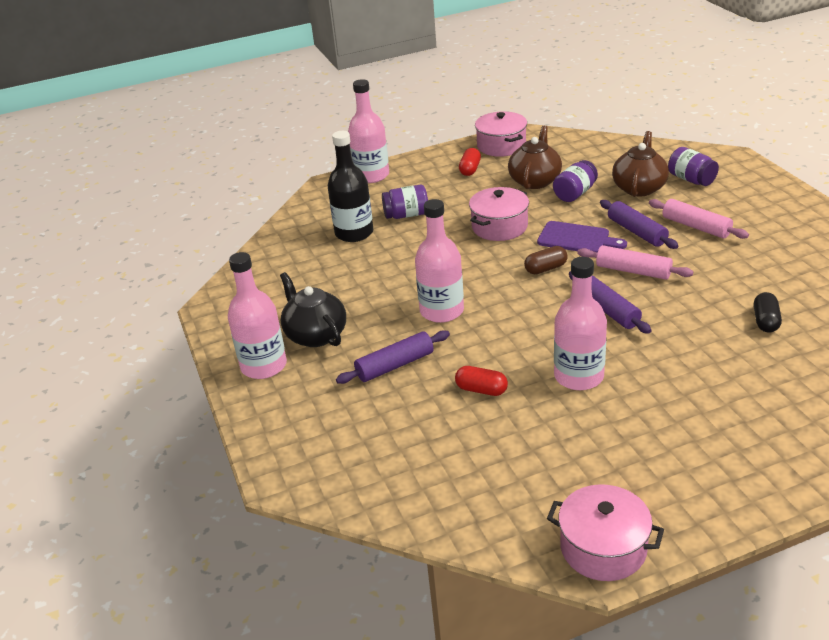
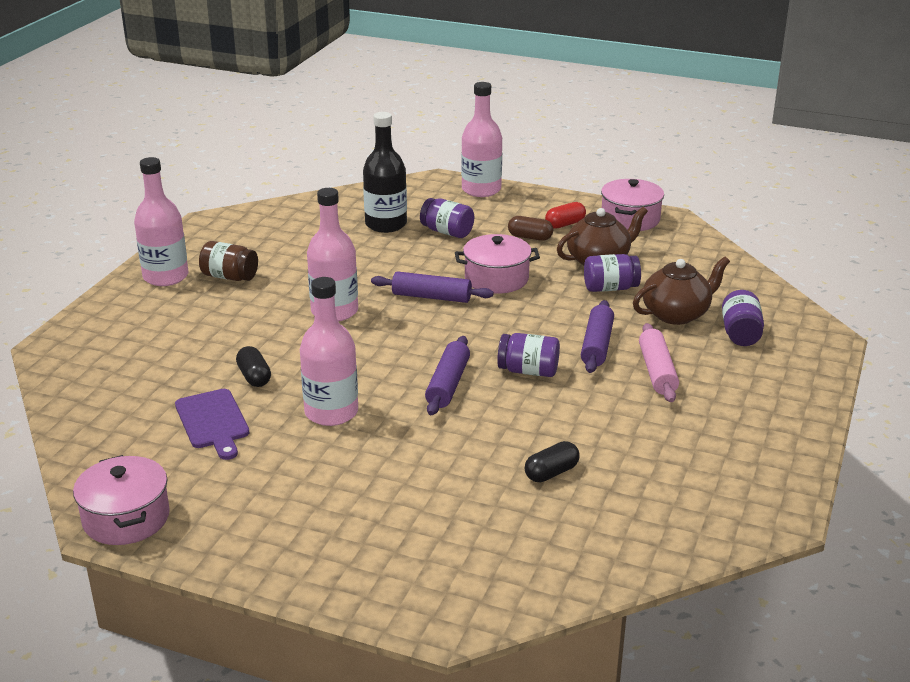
camera: 40 degrees right, 5 degrees down
(315, 335) = (229, 277): black teapot -> brown jar
(395, 365) = (236, 326): purple rolling pin -> purple rolling pin (431, 297)
(481, 390) = (254, 377): red capsule -> black capsule
(545, 268) = (466, 328): brown capsule -> brown capsule (530, 237)
(577, 238) = (537, 321): purple cutting board -> purple cutting board (213, 422)
(633, 271) = (528, 371): pink rolling pin -> purple jar

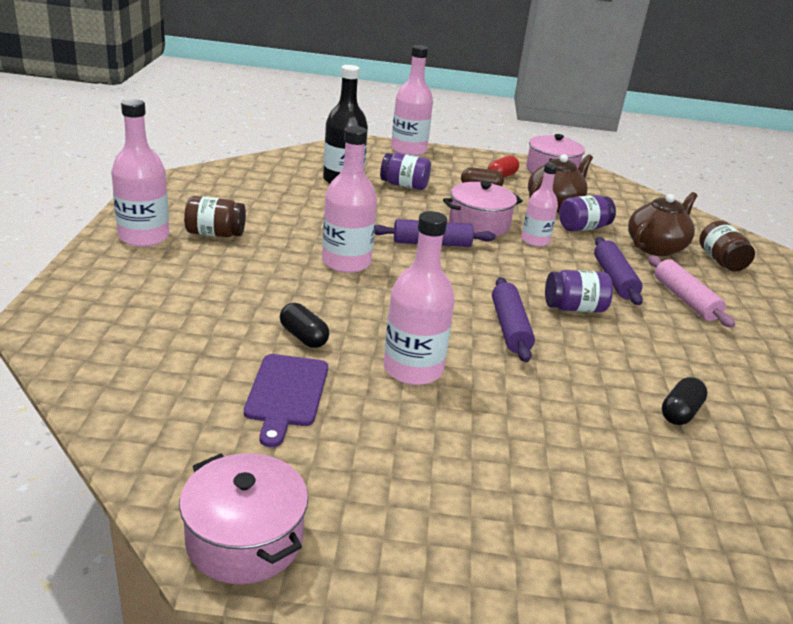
camera: 20 degrees left, 0 degrees up
(213, 422) = (286, 394): purple cutting board -> purple cutting board turned 45 degrees clockwise
(544, 300) = (535, 240): none -> pink bottle
(740, 334) = (721, 261): purple jar -> brown jar

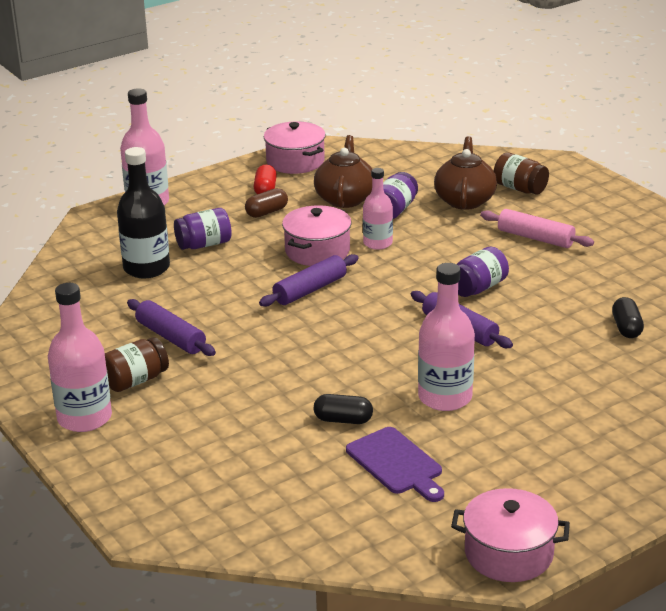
camera: 35 degrees left, 0 degrees up
(346, 262) = (276, 344): pink bottle -> none
(614, 279) = (473, 247): purple rolling pin -> purple rolling pin (171, 337)

